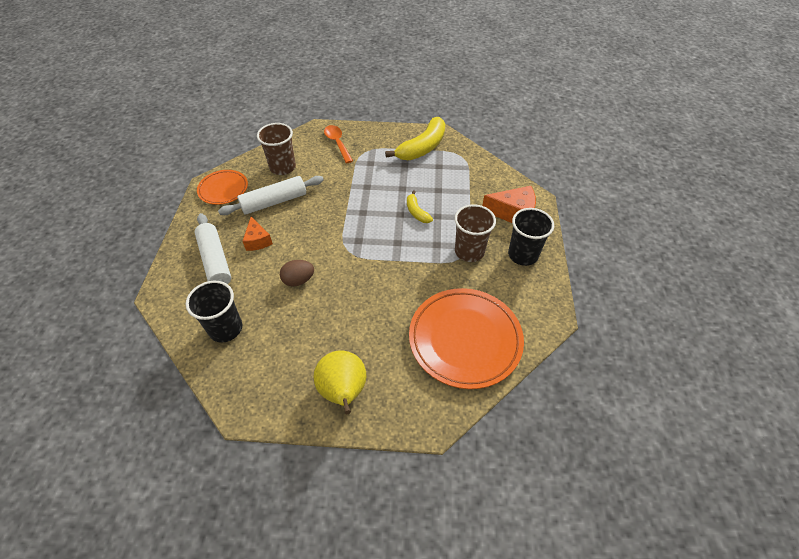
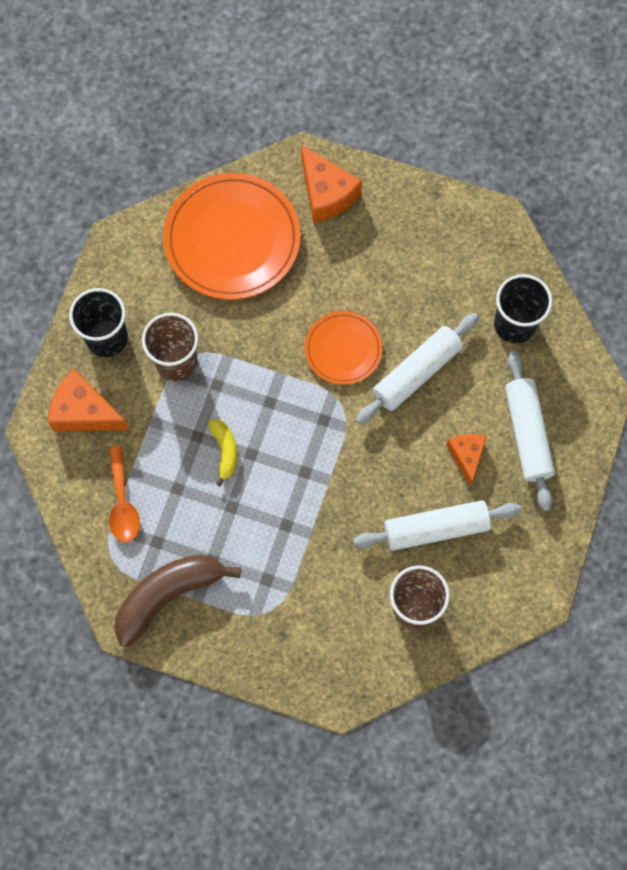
camera: 165 degrees left, 20 degrees up
(223, 189) = (514, 578): orange plate -> orange plate (343, 349)
(298, 280) = (417, 373): brown egg -> white rolling pin
(337, 143) = (311, 646): orange spoon -> orange spoon (123, 502)
(343, 392) = (387, 214): yellow pear -> none
(400, 397) = (326, 194): none -> orange cheese
(422, 147) = (168, 595): yellow banana -> brown banana

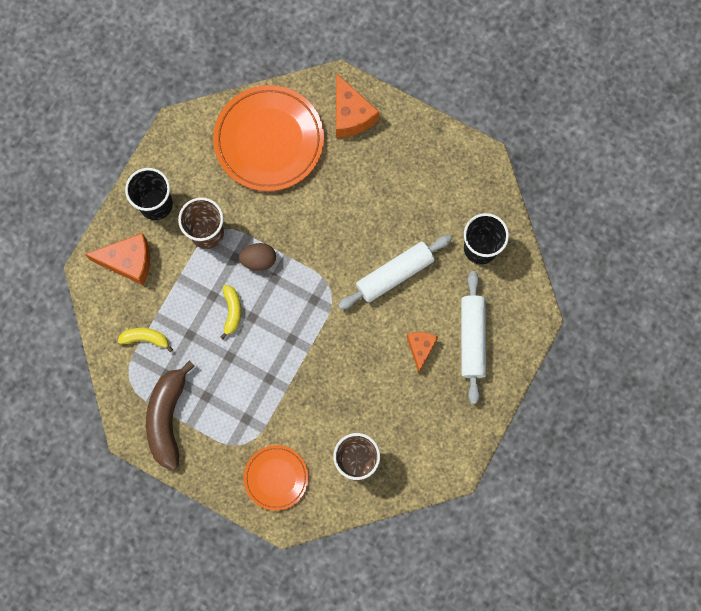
camera: 10 degrees right, 5 degrees up
(85, 412) = (128, 261): orange cheese -> orange cheese turned 150 degrees clockwise
(123, 502) = (145, 338): orange spoon -> yellow banana
(168, 595) = (168, 418): brown banana -> brown banana turned 60 degrees counterclockwise
(246, 383) = (259, 260): none -> brown egg
(343, 349) = (340, 245): orange plate -> orange plate (276, 478)
(436, 529) = (385, 402): white rolling pin -> none

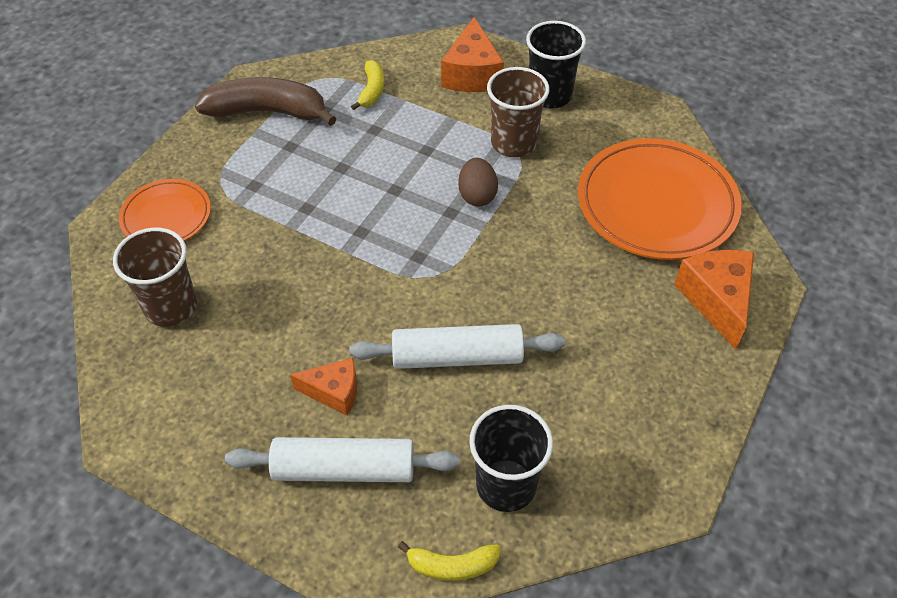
camera: 90 degrees right, 25 degrees down
(232, 311) = (404, 169): yellow banana -> yellow banana (452, 565)
(351, 115) = (716, 300): orange cheese -> orange cheese turned 105 degrees clockwise
(394, 274) = (457, 357): white rolling pin -> white rolling pin turned 60 degrees counterclockwise

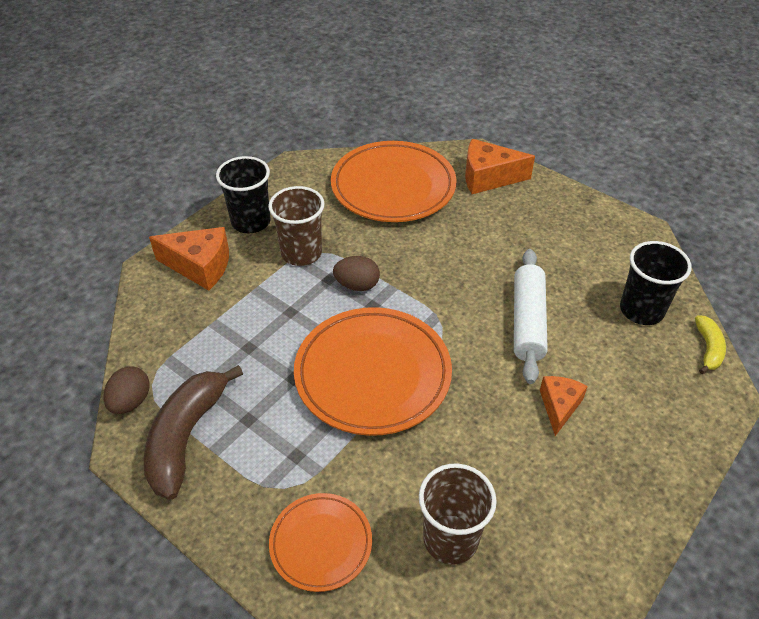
camera: 80 degrees left, 5 degrees down
(301, 70) = (131, 402): none -> brown egg
(344, 469) = (634, 406): white rolling pin -> none
(355, 225) = (372, 374): none -> orange plate
(372, 90) = (191, 343): yellow banana -> none

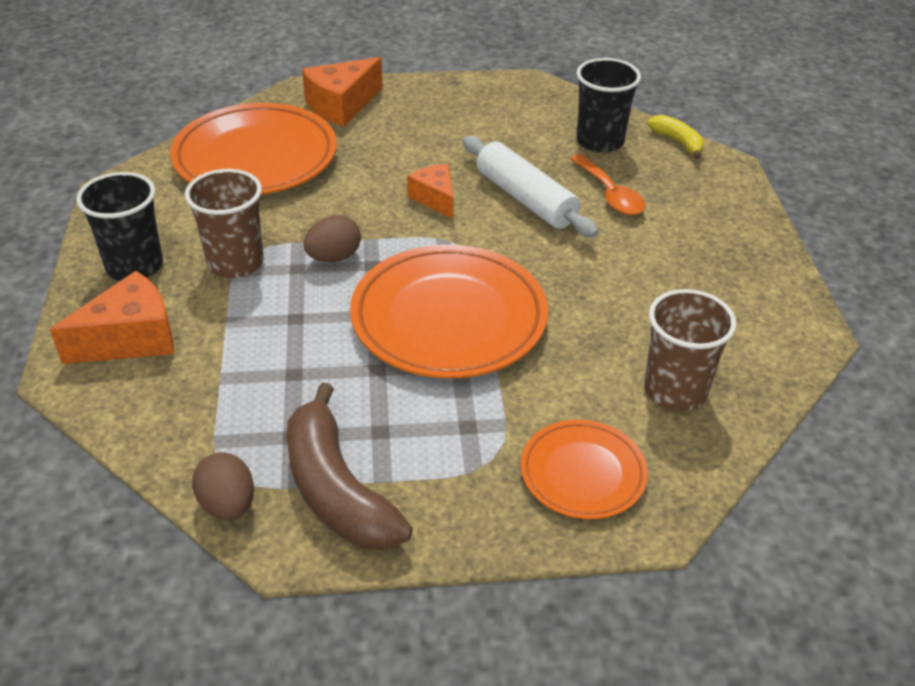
camera: 45 degrees left, 5 degrees down
(559, 407) = (629, 245): orange cheese -> orange cheese (435, 199)
(595, 357) = (610, 194): none -> orange spoon

